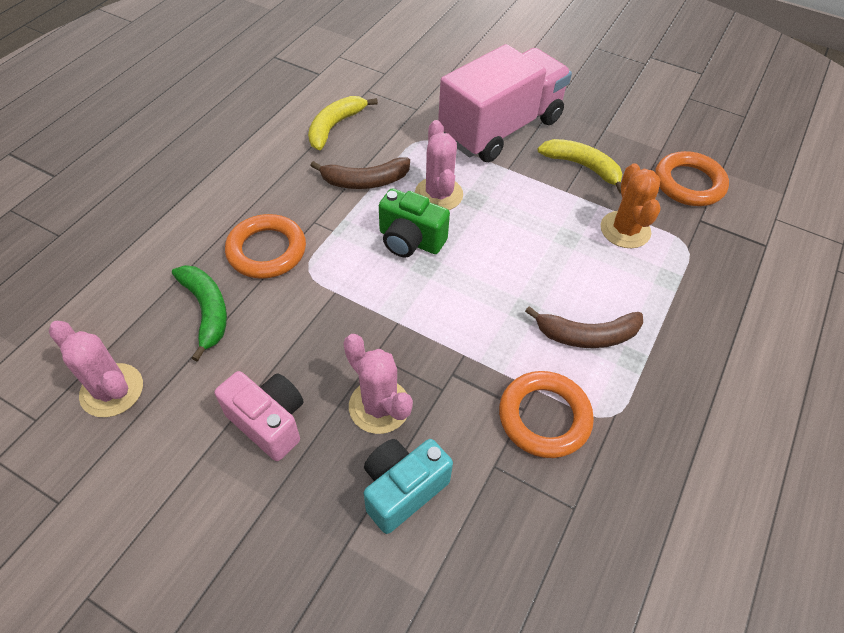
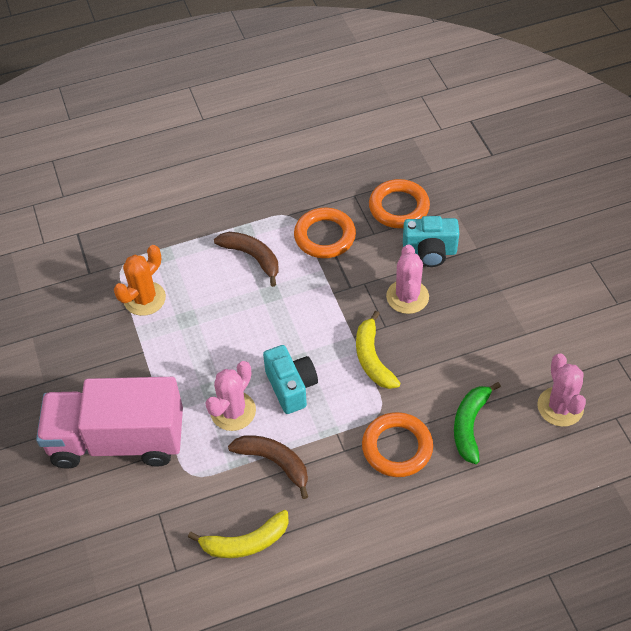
camera: 135 degrees left, 0 degrees up
(269, 422) = (476, 328): pink camera -> none
(410, 241) = (291, 387): green camera -> turquoise camera
(582, 167) = (105, 362): yellow banana -> yellow banana (372, 358)
(689, 183) = (56, 300): orange ring -> orange ring (399, 207)

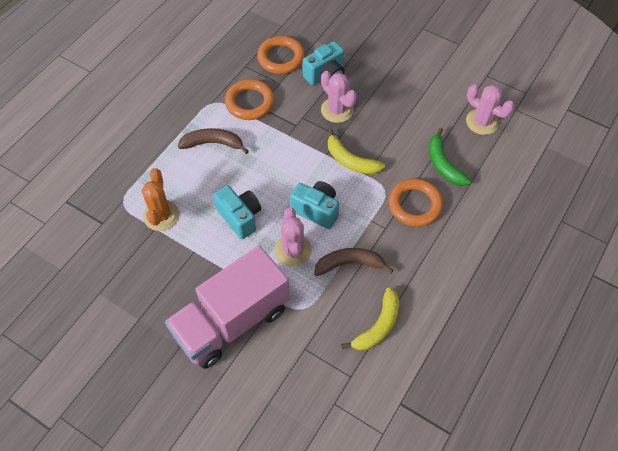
camera: 40 degrees left, 5 degrees up
(212, 346) = (240, 217): none -> turquoise camera

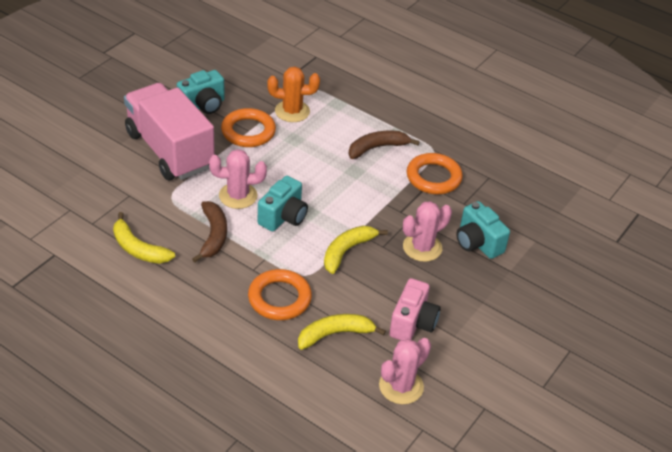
camera: 90 degrees right, 15 degrees down
(213, 143) = (377, 148): brown banana -> brown banana turned 120 degrees counterclockwise
(240, 217) = (282, 162): turquoise camera -> turquoise camera (203, 105)
(281, 58) = (503, 207): orange ring -> orange ring (248, 131)
(420, 115) = (412, 323): none -> pink camera
(443, 164) = (335, 334): green banana -> yellow banana

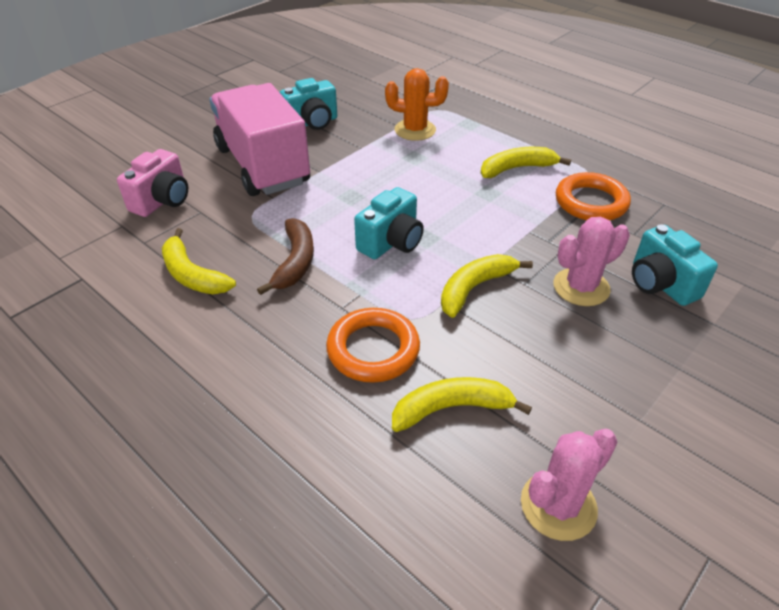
camera: 10 degrees right, 0 degrees up
(238, 196) = (336, 216): pink cactus -> none
(248, 131) = (360, 149): orange ring -> none
(377, 148) = (517, 168): brown banana -> yellow banana
(412, 323) = (573, 397): pink camera -> pink camera (162, 201)

